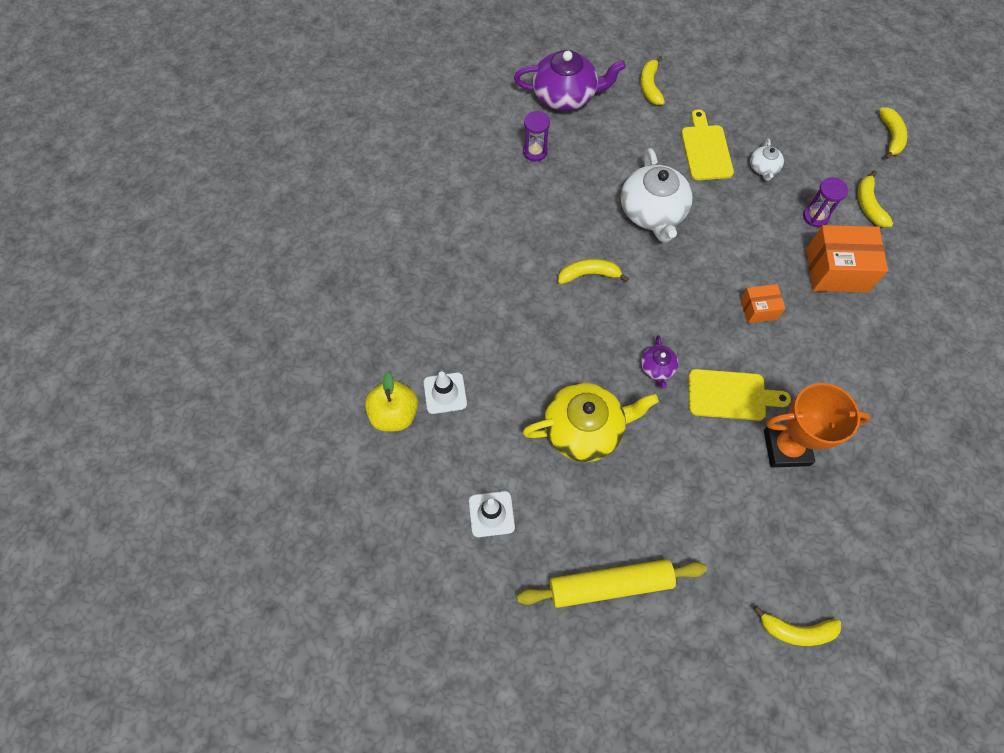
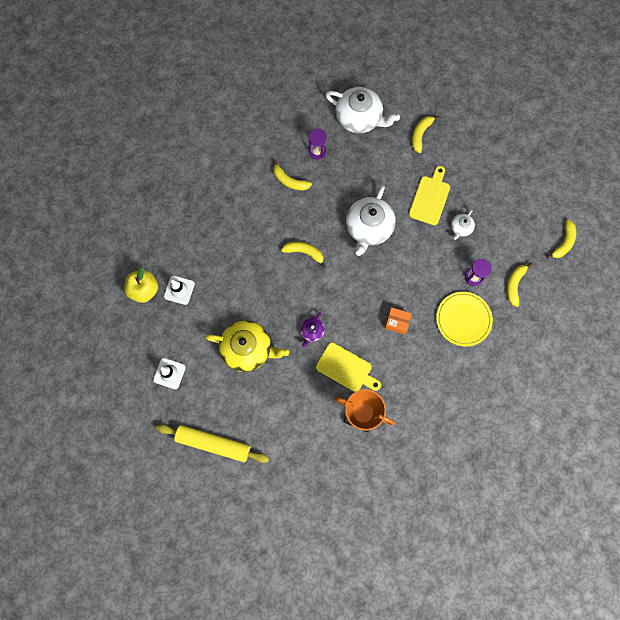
camera: 25 degrees right, 10 degrees up
(565, 96) = (359, 118): purple teapot -> white teapot
(796, 631) = (301, 517): yellow banana -> yellow banana (289, 181)
(836, 270) = (463, 319): orange box -> yellow plate

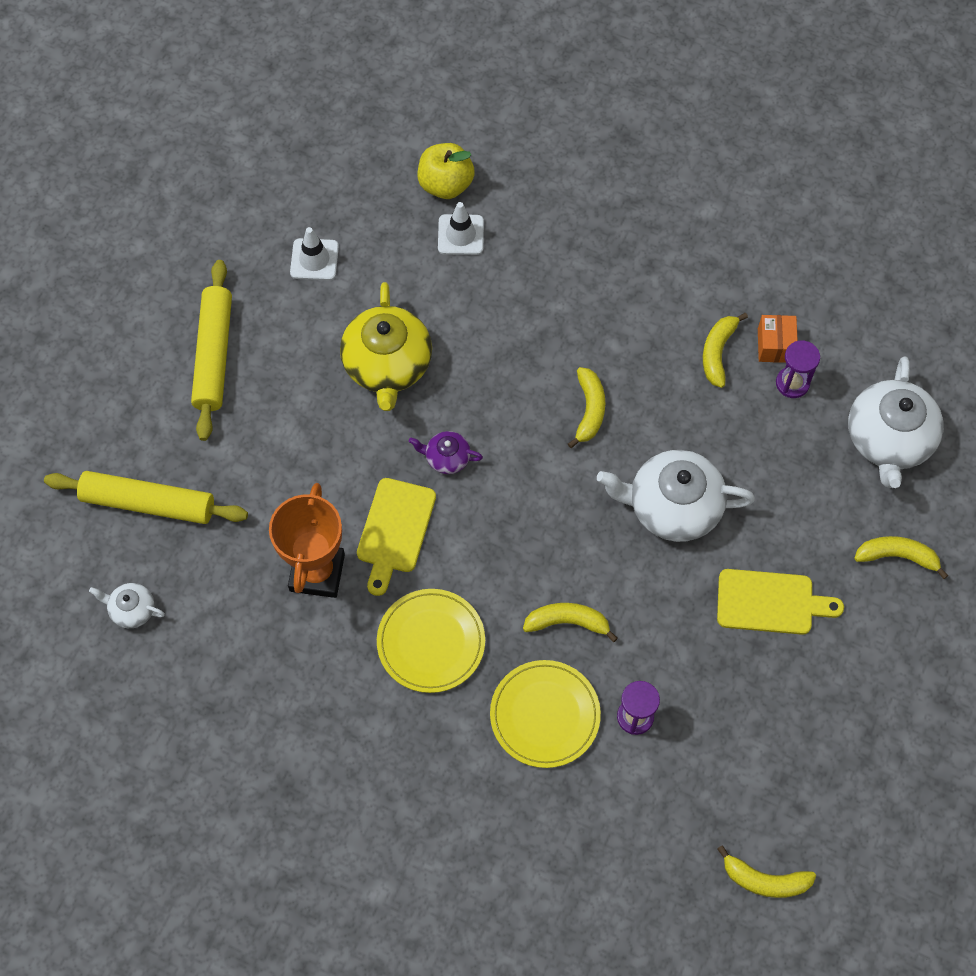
camera: 75 degrees right, 10 degrees down
(295, 499) = (148, 503): none -> yellow rolling pin
(397, 322) = (504, 597): orange box -> orange box (775, 345)
(412, 365) = (431, 642): none -> yellow plate
(460, 228) = (728, 672): white teapot -> white teapot (132, 609)
(514, 284) = (644, 798): yellow banana -> yellow banana (568, 622)

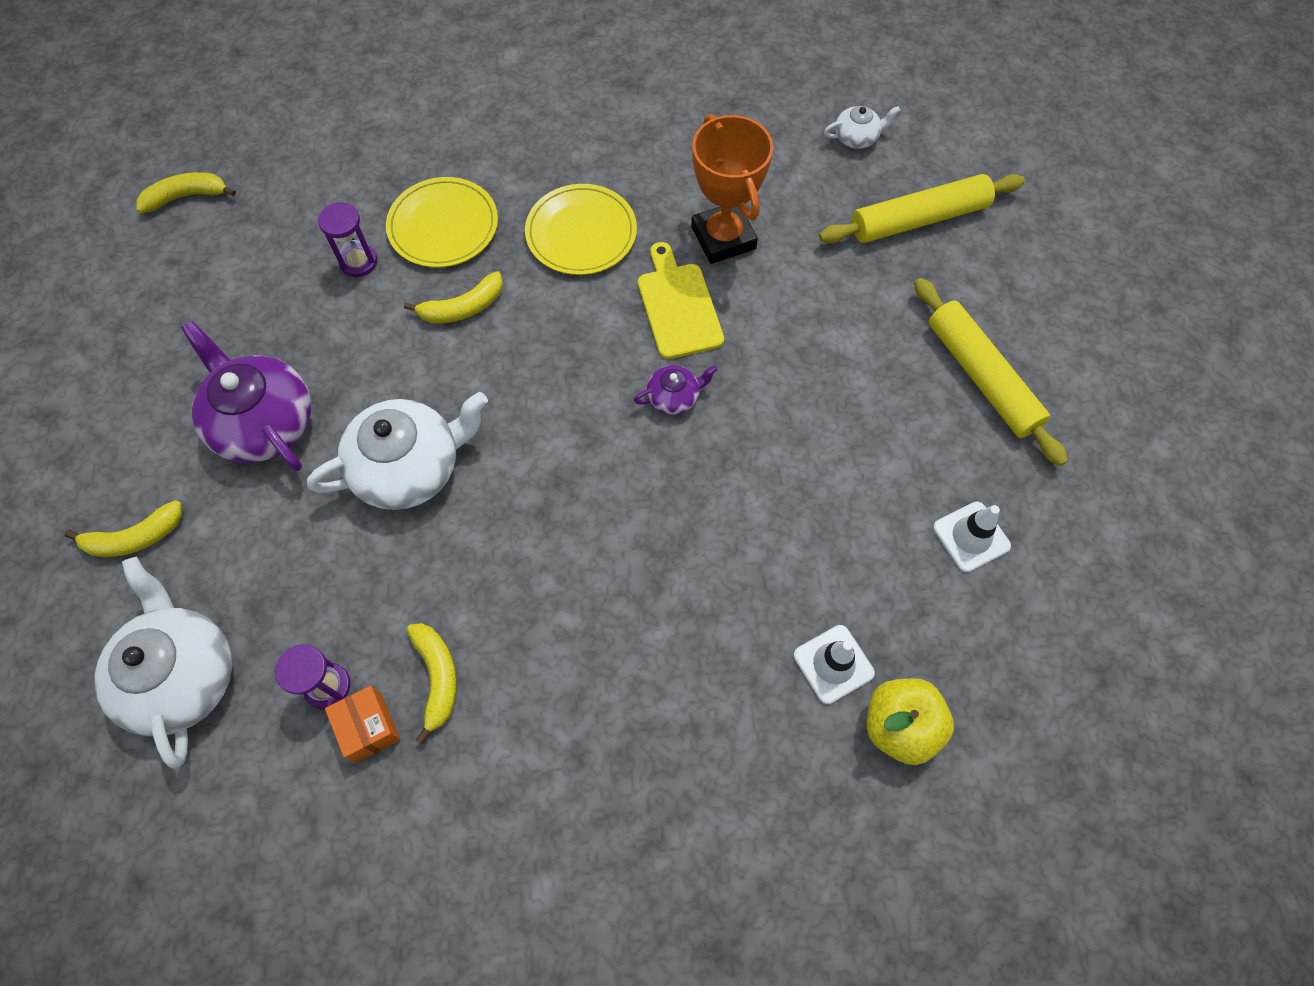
camera: 150 degrees right, 0 degrees up
(387, 365) = (801, 460): yellow teapot -> none
(589, 410) = (554, 525): yellow banana -> none
(770, 602) = (263, 422): yellow cutting board -> purple teapot

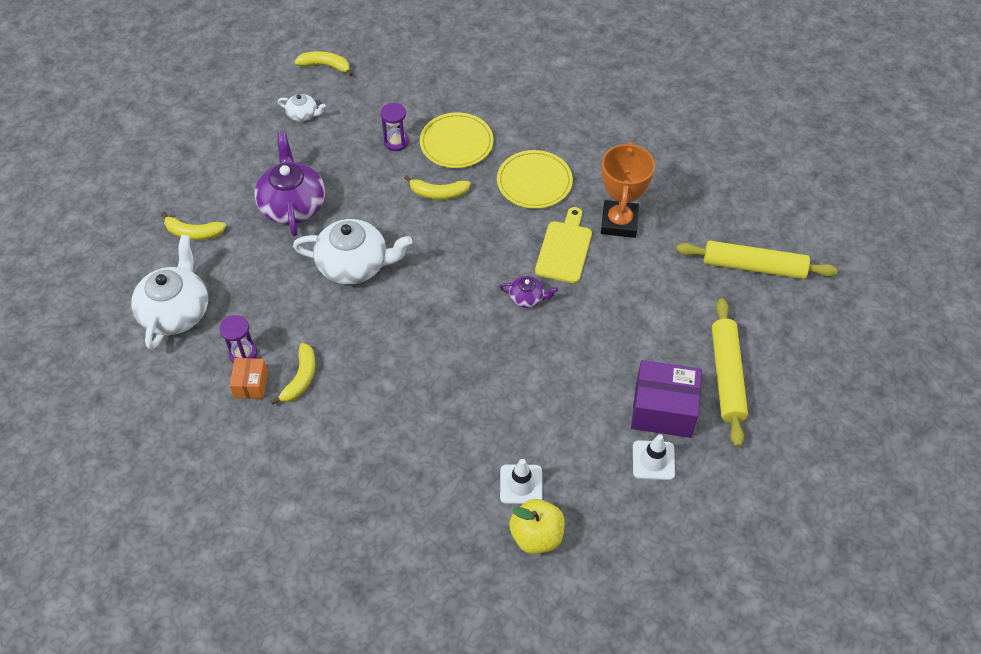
camera: 30 degrees right, 10 degrees down
(857, 137) = (748, 200): white teapot -> white teapot (303, 114)
(938, 462) = (663, 410): none -> purple box

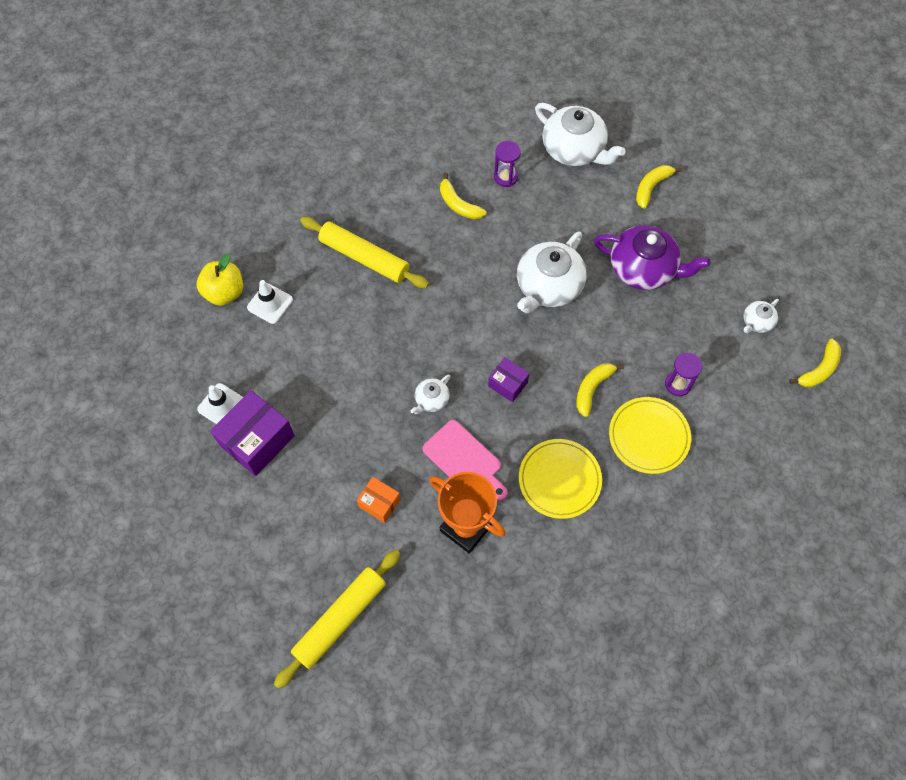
camera: 120 degrees right, 10 degrees up
(251, 384) = (474, 172): orange box -> orange box (379, 503)
(474, 251) = (508, 384): none -> purple box
(527, 298) = (431, 400): purple teapot -> white teapot
(564, 249) = (464, 460): yellow cutting board -> pink cutting board
(727, 376) = (250, 513): yellow rolling pin -> yellow rolling pin (364, 258)

